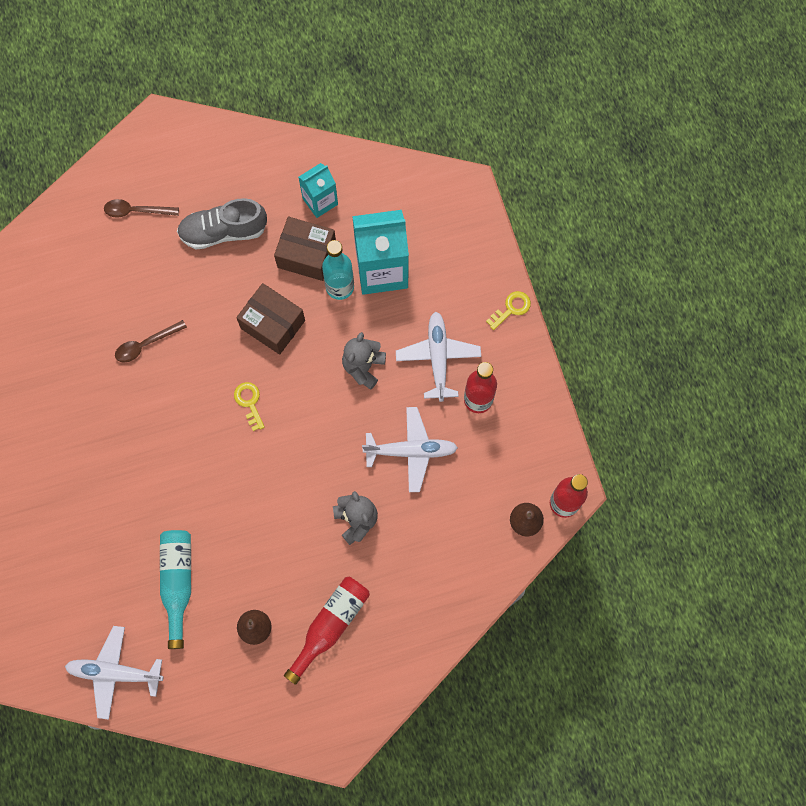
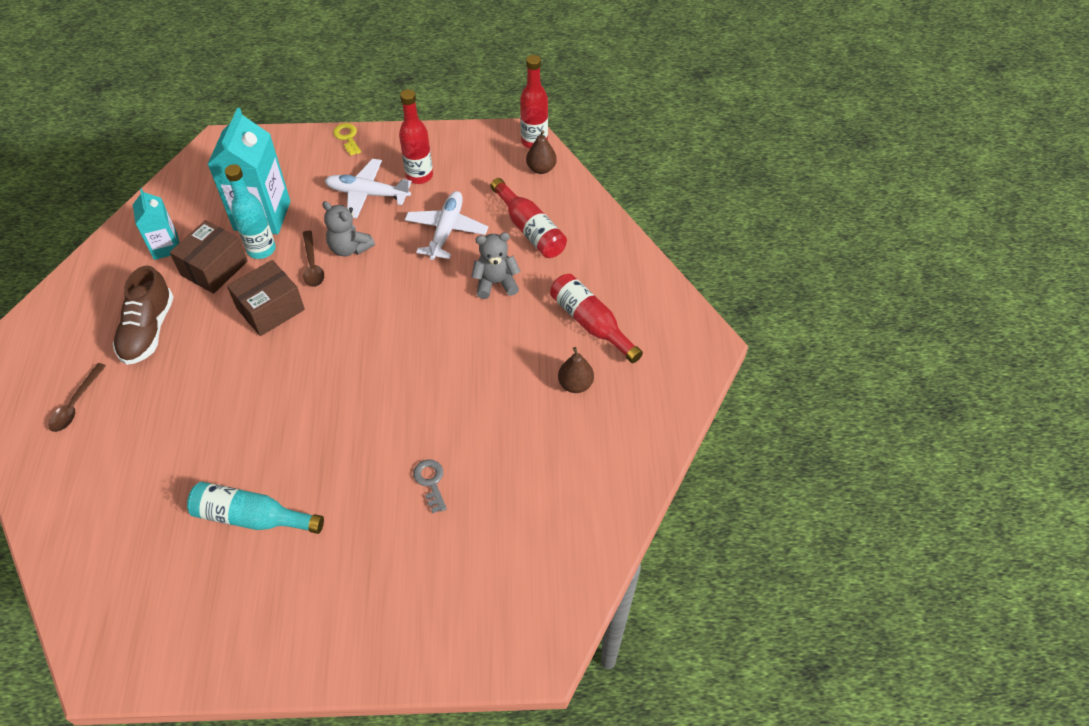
camera: 75 degrees left, 20 degrees down
(115, 672) = (586, 523): white plane -> none
(126, 529) = (431, 482): none -> grey key
(146, 344) = (233, 424): brown spoon -> brown spoon (312, 265)
(178, 582) = (506, 444): turquoise bottle -> turquoise bottle (252, 517)
(223, 231) = (148, 330): grey shoe -> brown shoe
(249, 402) = (342, 344): yellow key -> none
(436, 533) = (530, 229): none -> red bottle

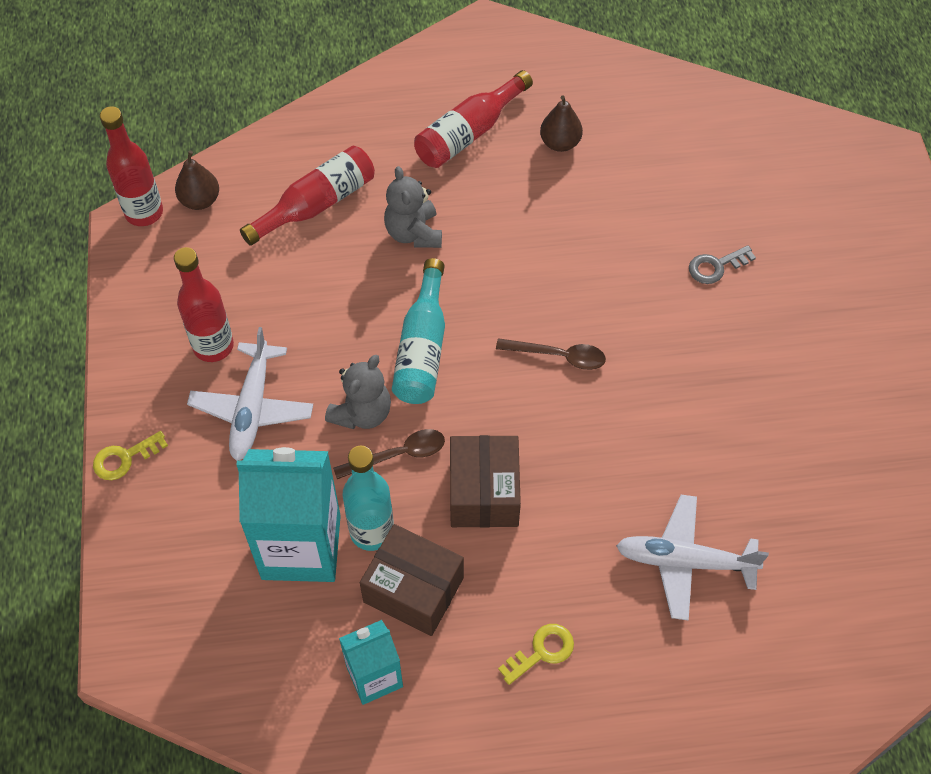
camera: 95 degrees left, 5 degrees up
(76, 404) = (685, 712): brown spoon -> brown spoon (558, 356)
(148, 330) = (541, 651): brown shoe -> yellow key
(252, 517) = (803, 441): turquoise bottle -> turquoise bottle (422, 348)
(270, 309) = (484, 493): brown box -> brown box turned 45 degrees clockwise
(446, 230) = (322, 299): white plane -> white plane (684, 561)

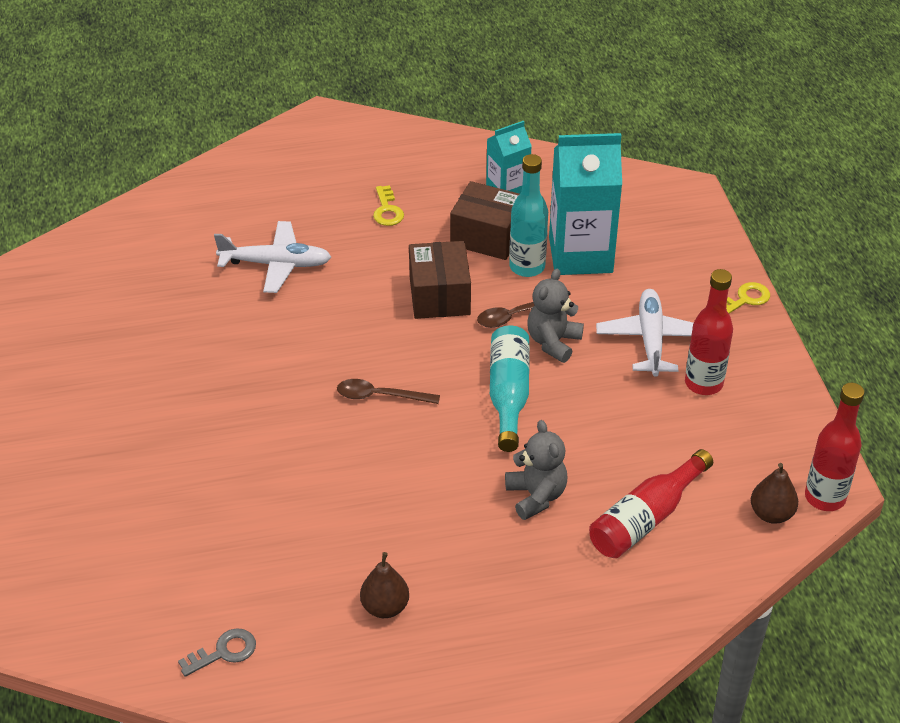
camera: 175 degrees right, 15 degrees down
(469, 133) = (492, 612): red bottle -> none
(541, 651) = (387, 210): yellow key -> yellow key turned 60 degrees counterclockwise
(716, 266) = (220, 485): grey key -> grey key (224, 652)

